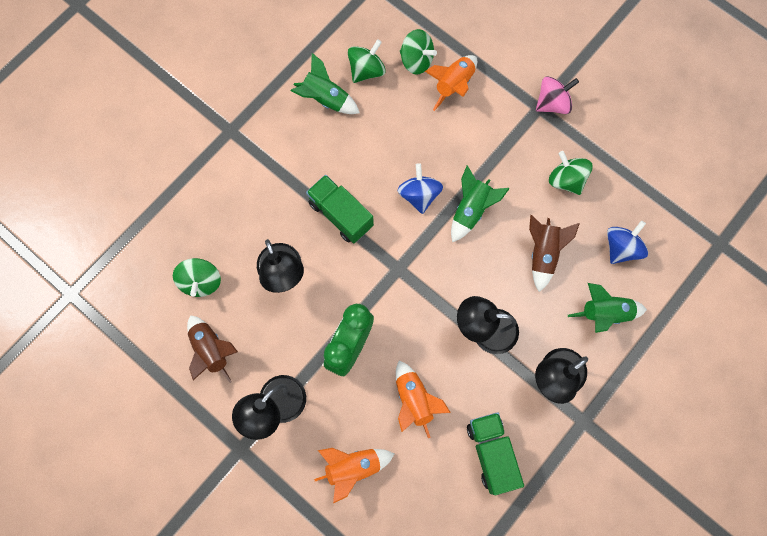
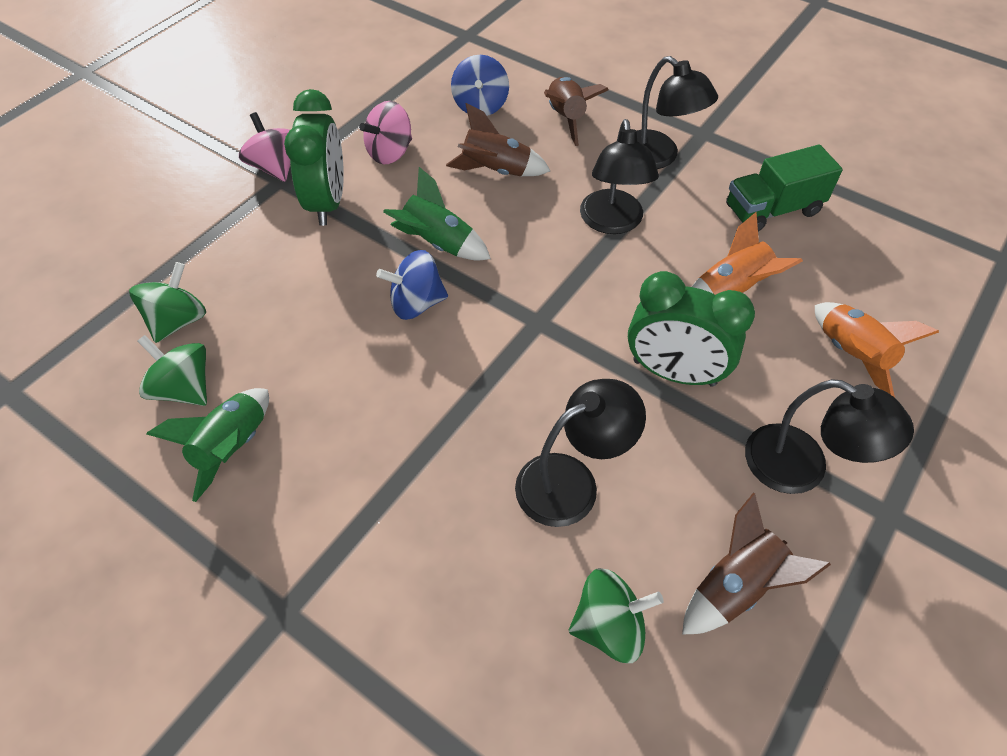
camera: 95 degrees left, 20 degrees down
(340, 214) = (455, 404): green truck -> none
(454, 85) = (230, 272): orange rocket -> none
(514, 139) = (328, 202): none -> green clock
(566, 180) = (390, 152): green spinning top -> pink spinning top
(605, 313) = (566, 118): green rocket -> brown rocket
(621, 248) = (480, 106): blue spinning top -> blue spinning top turned 120 degrees counterclockwise

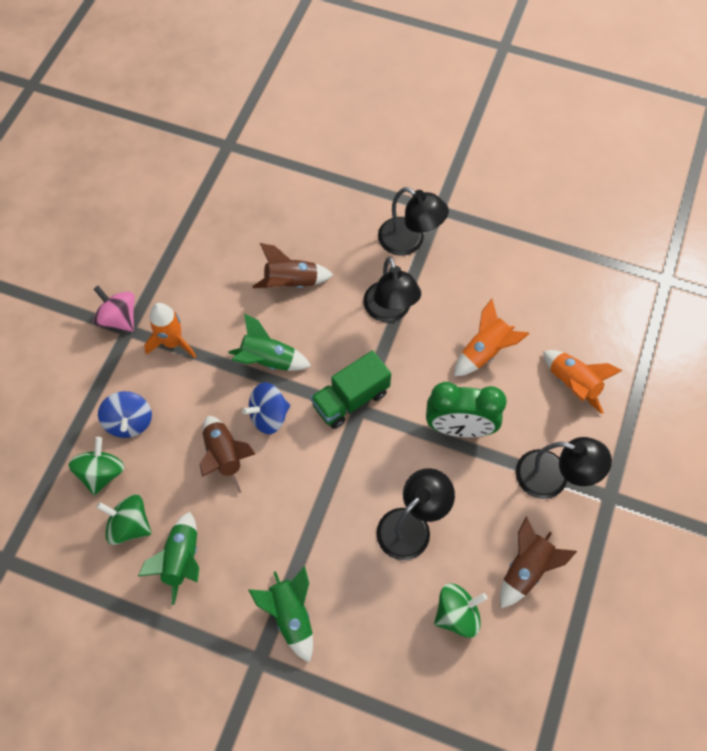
camera: 15 degrees left, 10 degrees up
(328, 202) = (173, 342): green clock -> orange rocket
(355, 560) = (291, 615): none -> green rocket
(390, 152) = (204, 283): pink spinning top -> none
(480, 106) = (261, 220): blue spinning top -> blue spinning top (129, 422)
(566, 118) = (331, 217): brown rocket -> brown rocket (224, 455)
(772, 210) = (501, 273): green truck -> green truck (350, 399)

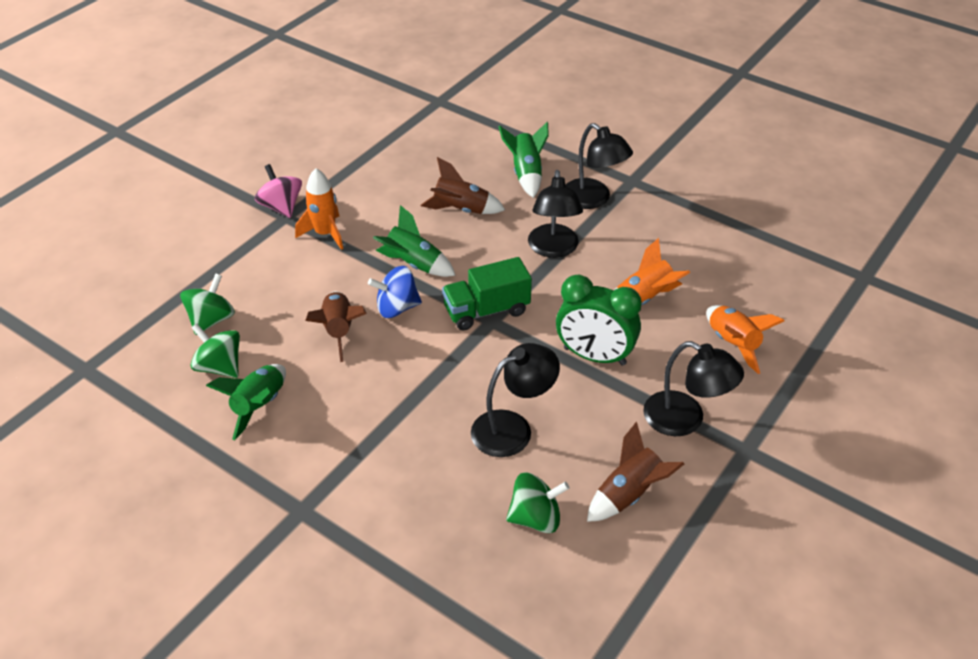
camera: 15 degrees right, 20 degrees down
(129, 422) = (256, 286): blue spinning top -> none
(291, 615) = (352, 478): green rocket -> green rocket (526, 174)

